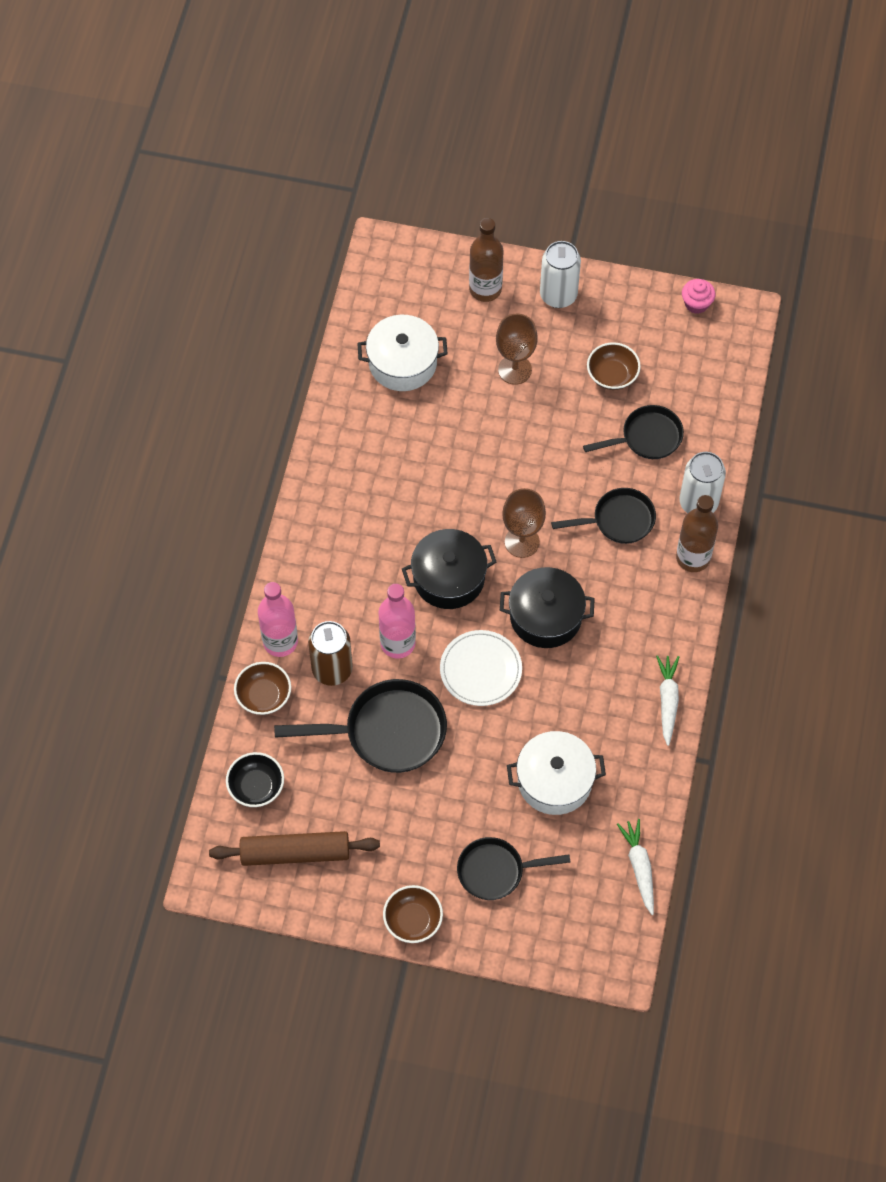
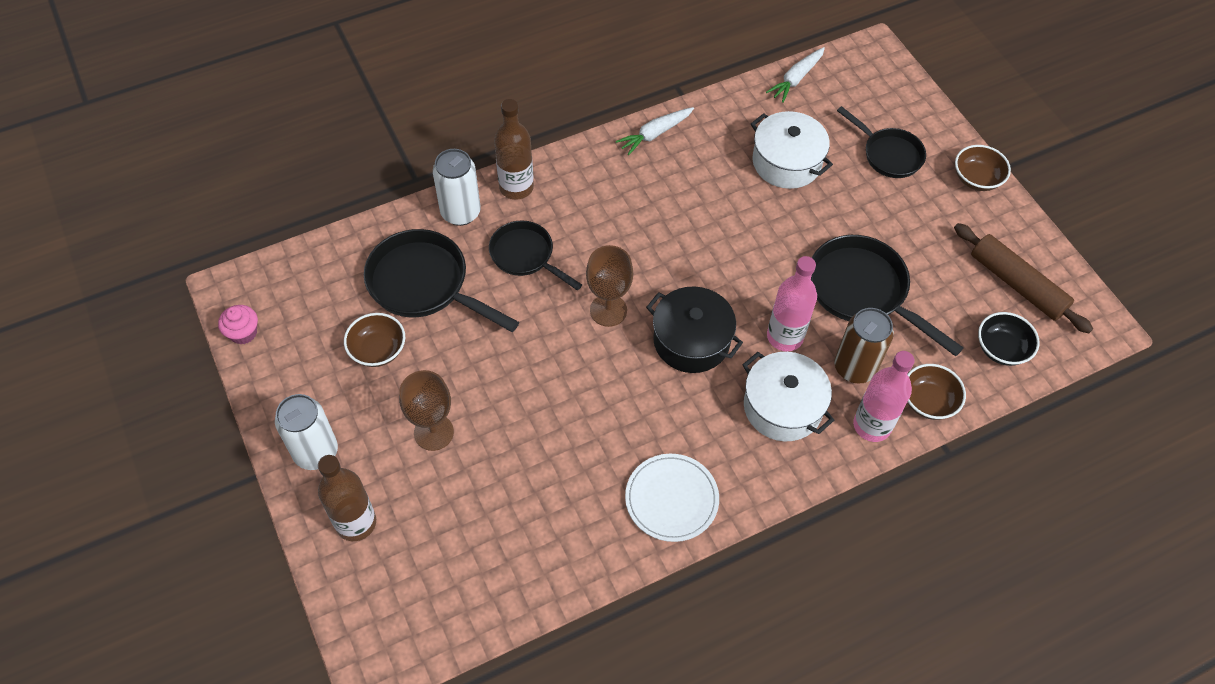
camera: 130 degrees left, 5 degrees down
(402, 363) = (504, 537): white pot -> white pot (782, 407)
(480, 669) = (748, 264): white plate -> white plate (671, 499)
(545, 616) = (660, 251): black pot -> none
(647, 437) = (424, 285): black pan -> black pan, size x1.56

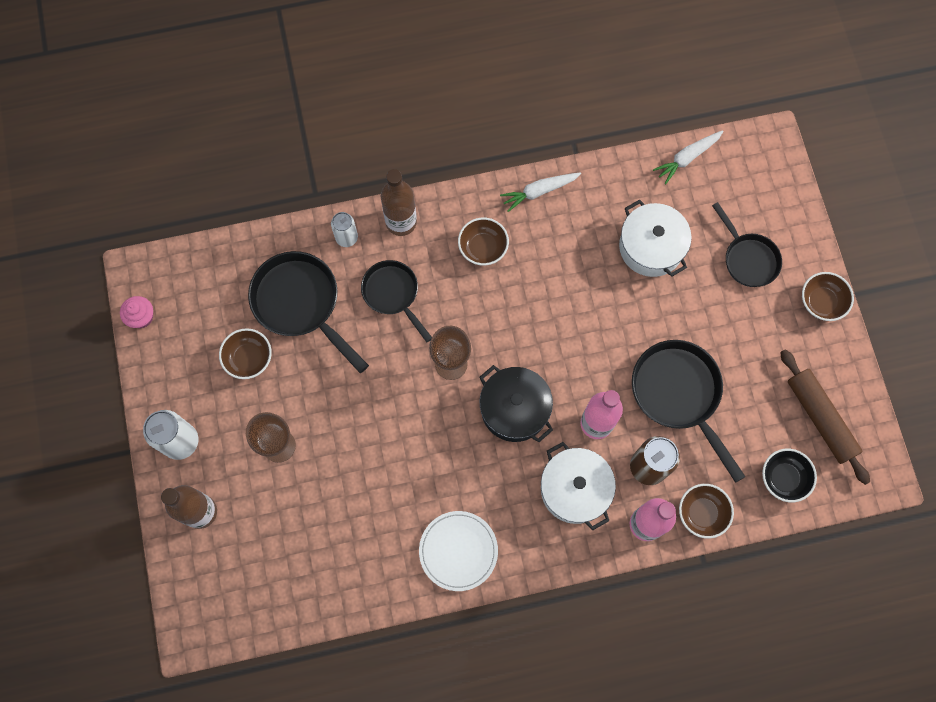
camera: 15 degrees right, 15 degrees up
(460, 212) = (346, 238): white can -> white can, size x0.63
(611, 195) = (483, 248): none -> brown bowl

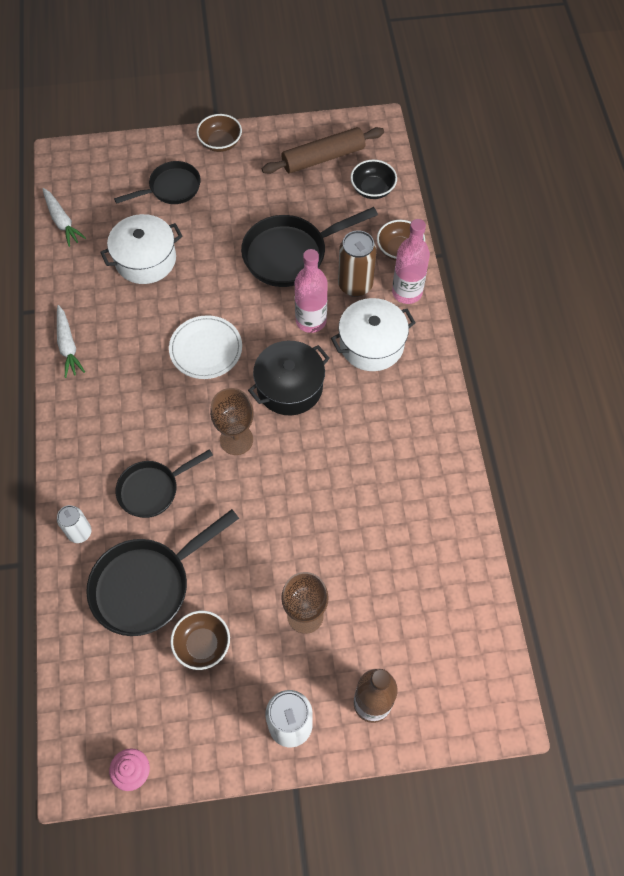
camera: 85 degrees left, 10 degrees down
(401, 222) = (73, 476): brown bottle -> none
(458, 551) = (425, 447): white plate -> white plate (206, 349)
(483, 248) = (118, 401): brown bowl -> none

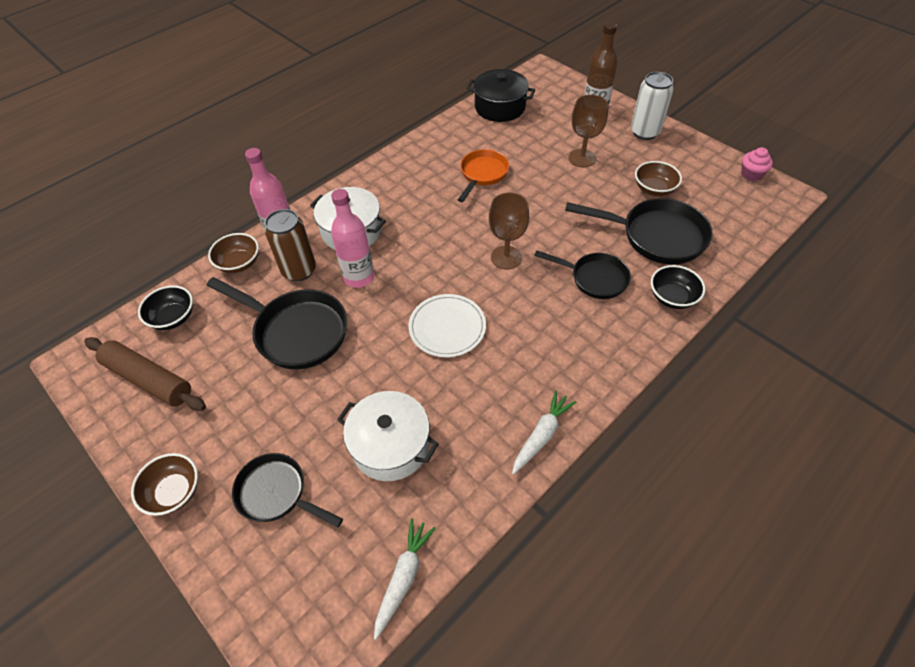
camera: 125 degrees left, 10 degrees down
(79, 532) = (672, 297): white can -> black bowl
(289, 387) = (432, 254): black pot -> black pot (500, 107)
(359, 499) = (482, 174): none -> orange pan

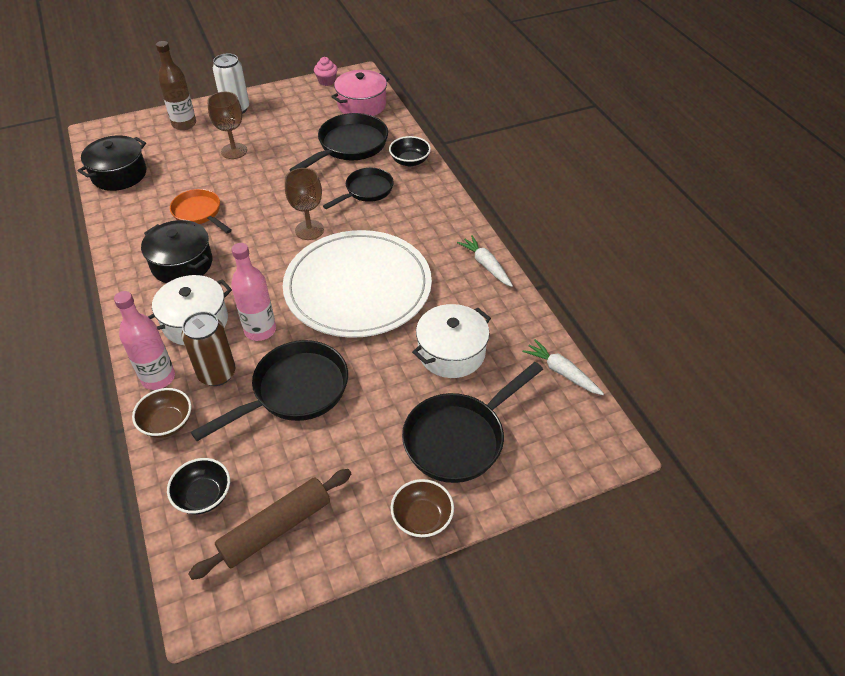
camera: 70 degrees left, 5 degrees down
(276, 493) = (459, 438): black pan -> black pan, size x1.56
(414, 192) = (182, 264): none -> black pot
(447, 327) = (358, 287): white plate -> white plate, size x2.08
(654, 189) = (301, 129): brown bowl -> none
(736, 218) = (362, 105): none -> pink pot

